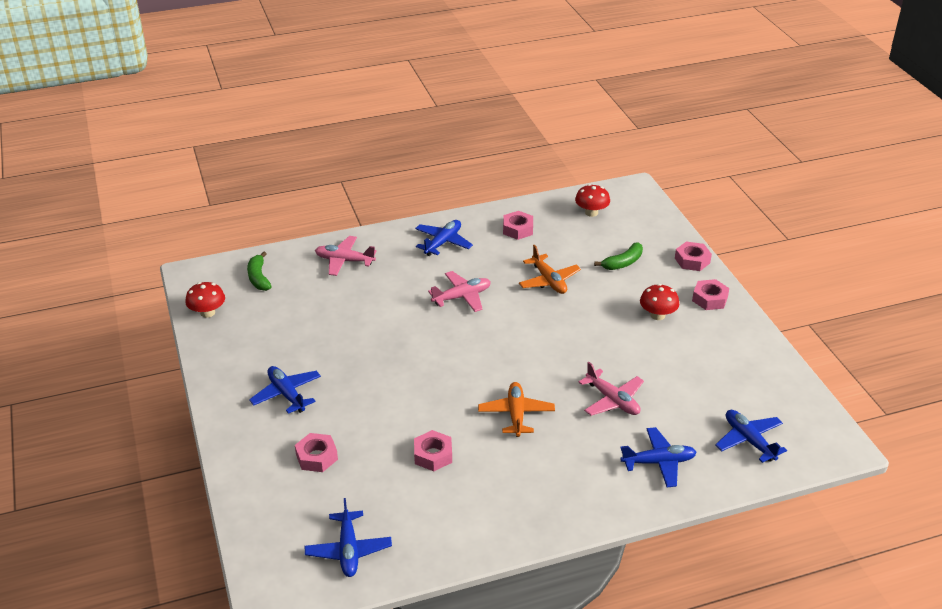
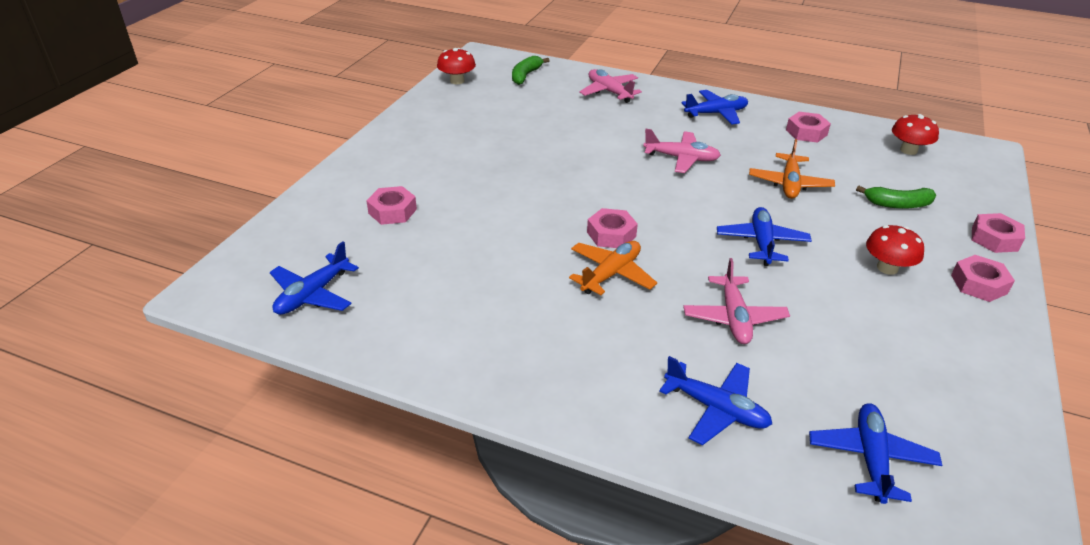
camera: 40 degrees right, 0 degrees up
(286, 394) = (435, 157): blue plane -> blue plane (761, 243)
(433, 455) = (487, 263): pink nut -> pink nut (611, 234)

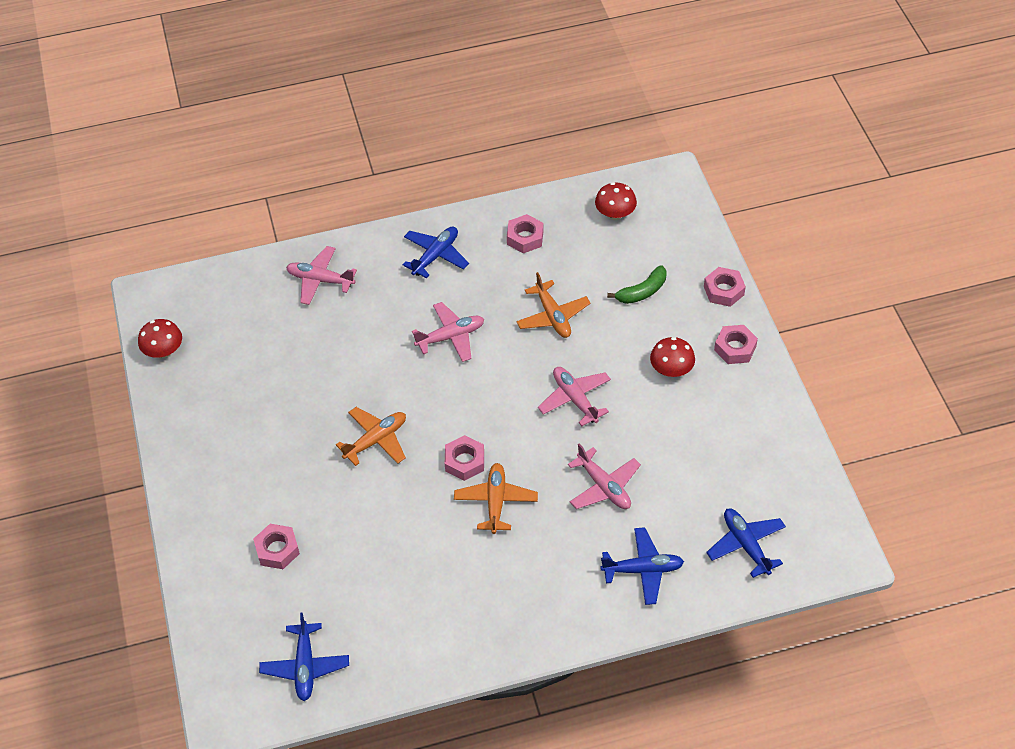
camera: 35 degrees left, 15 degrees up
(525, 75) = (222, 302): green banana -> none
(550, 187) = (376, 440): none -> orange plane
(761, 243) = (575, 399): blue plane -> pink plane

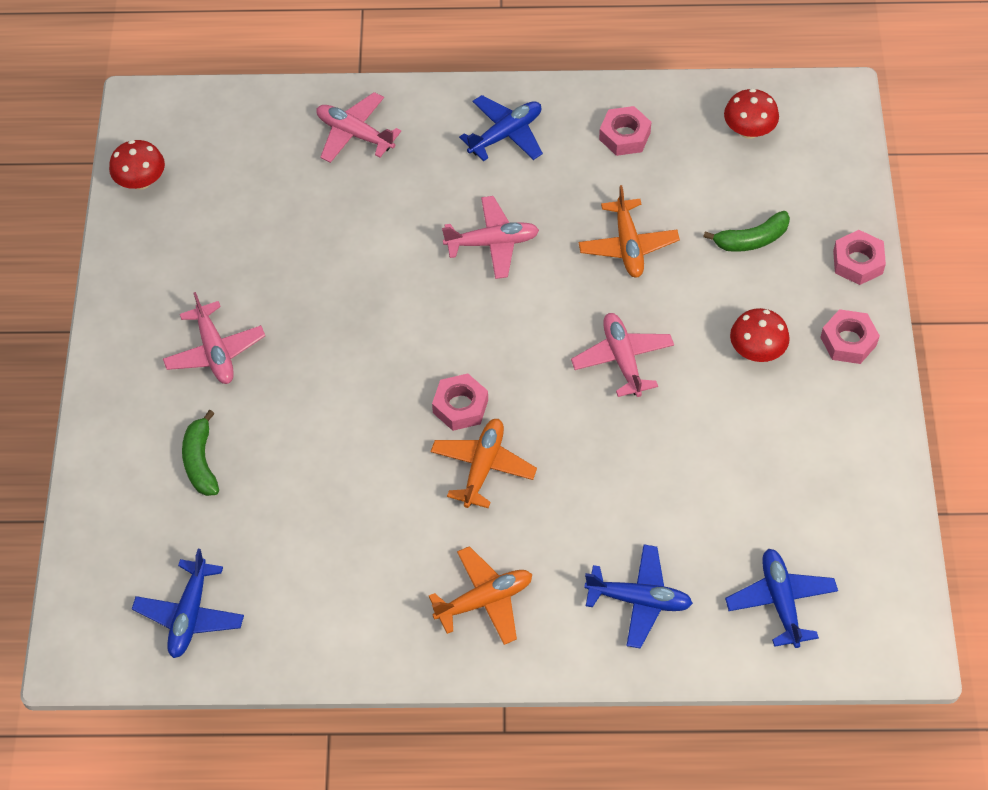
camera: 15 degrees right, 5 degrees up
(277, 550) = (201, 461): pink nut -> green banana
(376, 440) = (360, 353): orange plane -> orange plane (484, 600)
(604, 486) = (623, 481): pink plane -> pink plane (215, 351)

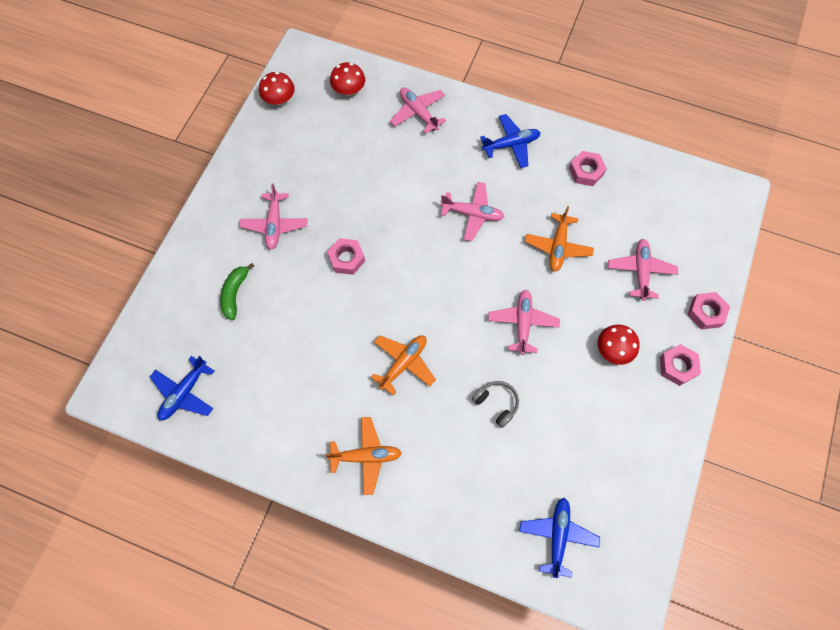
camera: 20 degrees right, 10 degrees up
(460, 406) = (407, 317): pink nut -> pink nut (346, 259)
(631, 471) = (496, 404): none -> grey headphones
(639, 600) = (464, 496): blue plane -> none
(749, 130) = (669, 195): red mushroom -> red mushroom (349, 90)
(751, 240) = (640, 271): green banana -> pink plane

